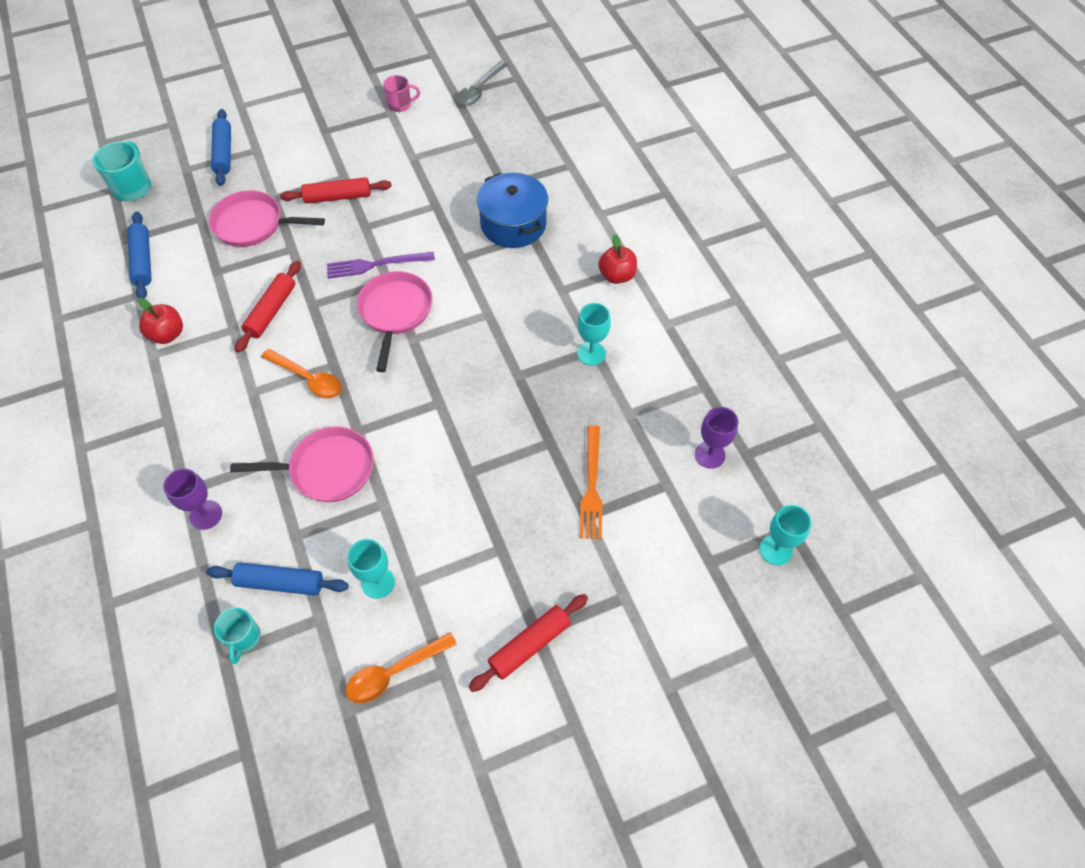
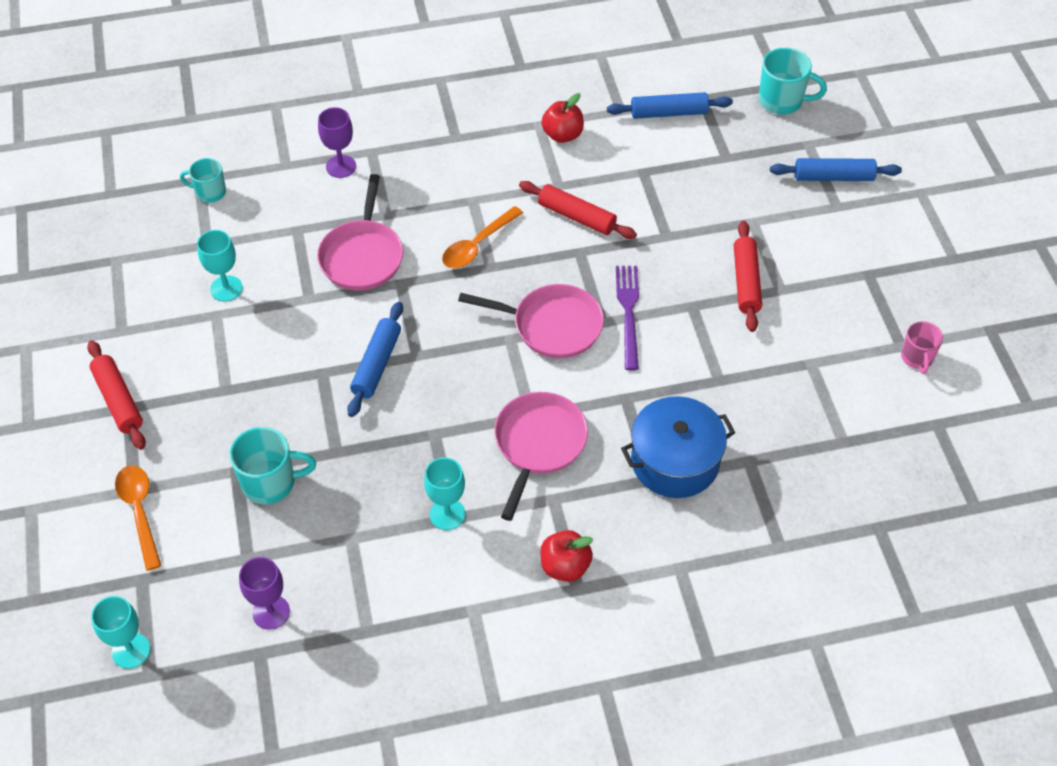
camera: 100 degrees right, 5 degrees down
(253, 224) = (710, 203): pink pan -> pink pan (538, 444)
(280, 583) = (253, 218): blue rolling pin -> blue rolling pin (377, 364)
(394, 672) = (135, 294): orange spoon -> orange spoon (139, 512)
(480, 90) = (947, 455): grey spoon -> none
(591, 485) = (270, 482): orange fork -> turquoise mug

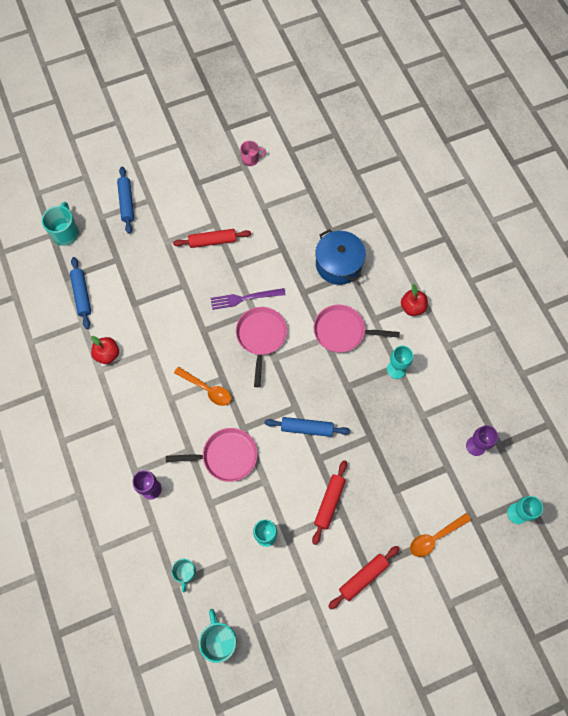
camera: 100 degrees left, 15 degrees up
(270, 482) = (399, 468): turquoise mug -> turquoise mug (220, 640)
(576, 217) = (176, 336): red rolling pin -> red rolling pin (329, 503)

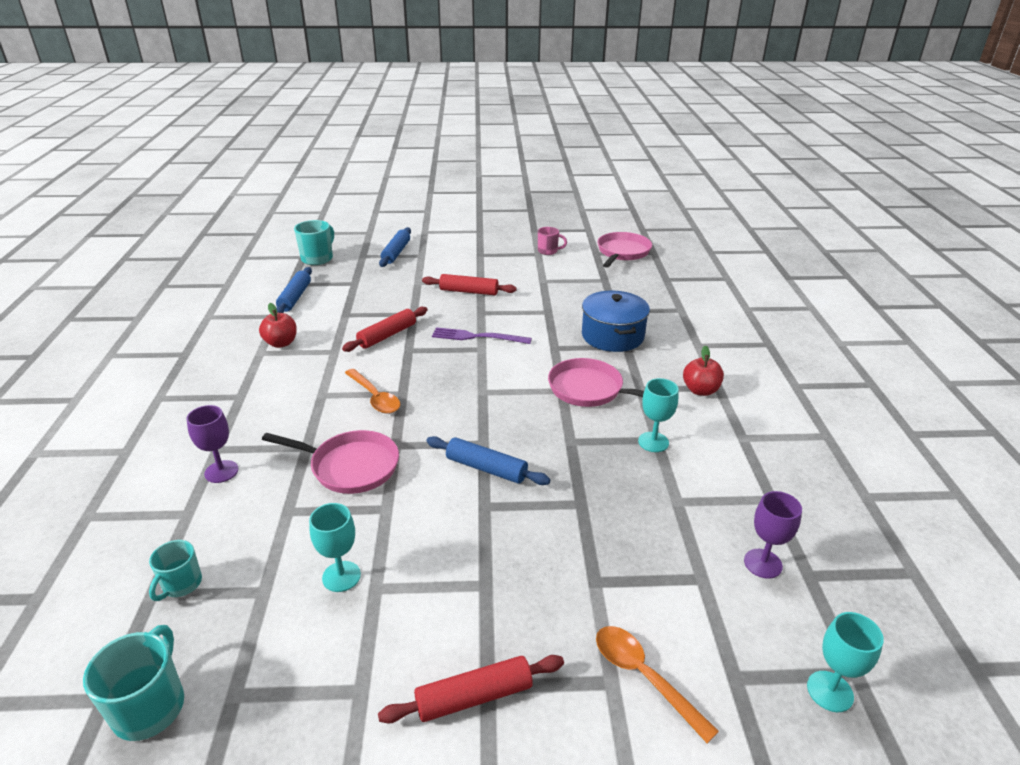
camera: 20 degrees right, 35 degrees down
(261, 337) = (477, 370): pink pan -> pink pan (622, 252)
(329, 503) = (471, 565): red rolling pin -> red rolling pin (387, 335)
(435, 537) = (644, 677): orange spoon -> orange spoon turned 60 degrees clockwise

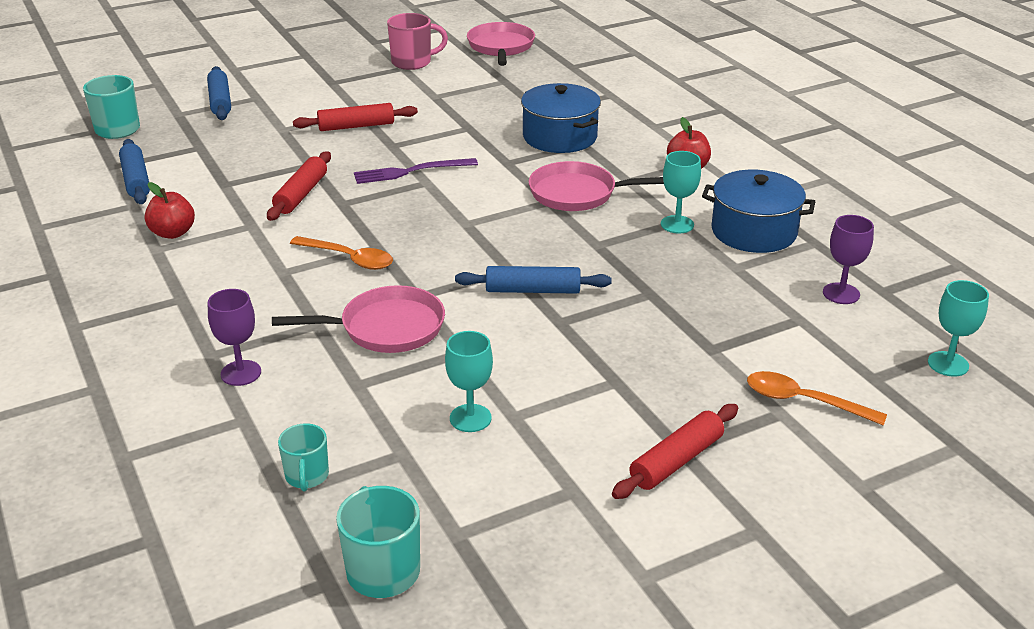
camera: 25 degrees left, 0 degrees up
(548, 251) = (412, 62): pink mug -> pink mug, size x1.54
(719, 469) = (754, 231): none -> blue pot

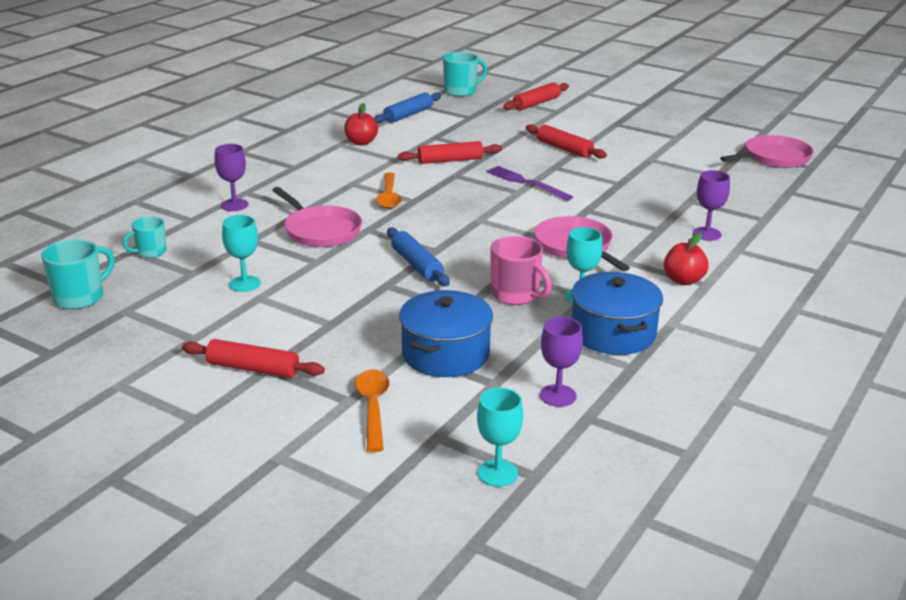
camera: 60 degrees right, 5 degrees down
(220, 101) = (536, 103): blue rolling pin -> red rolling pin
(412, 62) = (691, 137): pink mug -> pink mug (516, 295)
(560, 137) = (657, 218): blue pot -> blue pot (445, 354)
(613, 127) = (706, 234): none -> purple goblet

